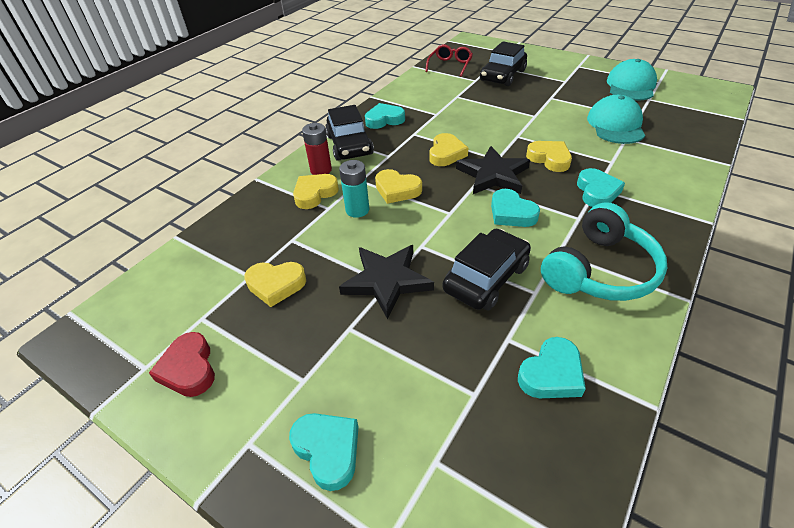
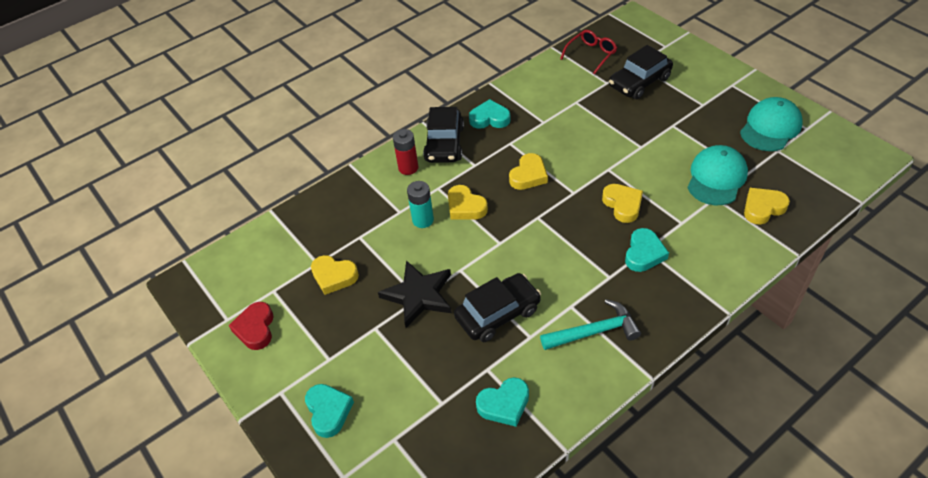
camera: 20 degrees right, 5 degrees up
(315, 194) = (393, 193): yellow heart -> yellow heart (763, 208)
(493, 175) = (559, 211): black star -> none
(511, 213) = (553, 256): turquoise heart -> none
(599, 270) = (594, 331): turquoise headphones -> turquoise hammer

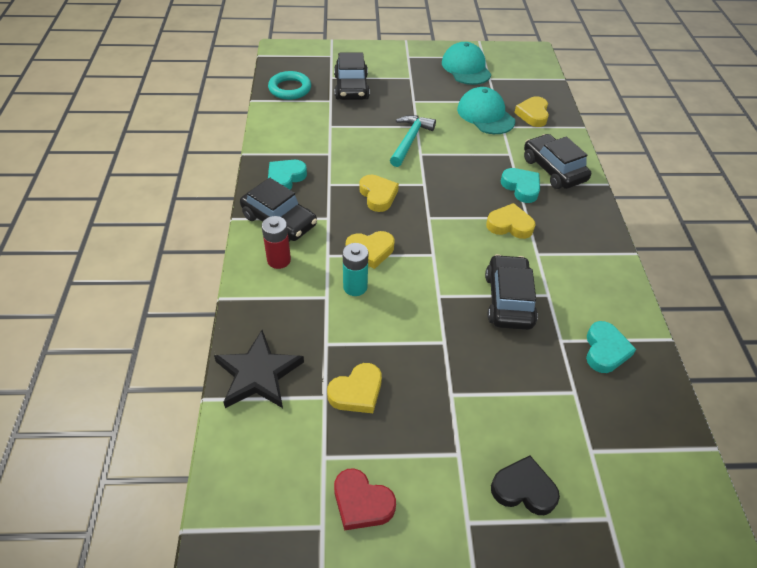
camera: 60 degrees left, 0 degrees up
(328, 411) = (523, 489): turquoise heart -> black heart
(419, 295) = (441, 340): black star -> black star (258, 374)
(591, 54) = (290, 89): red glasses -> turquoise ring
(594, 331) = (572, 256): turquoise hammer -> turquoise hammer (410, 140)
(623, 205) = (464, 169): yellow heart -> yellow heart (509, 225)
(697, 263) = (553, 169): none -> black car

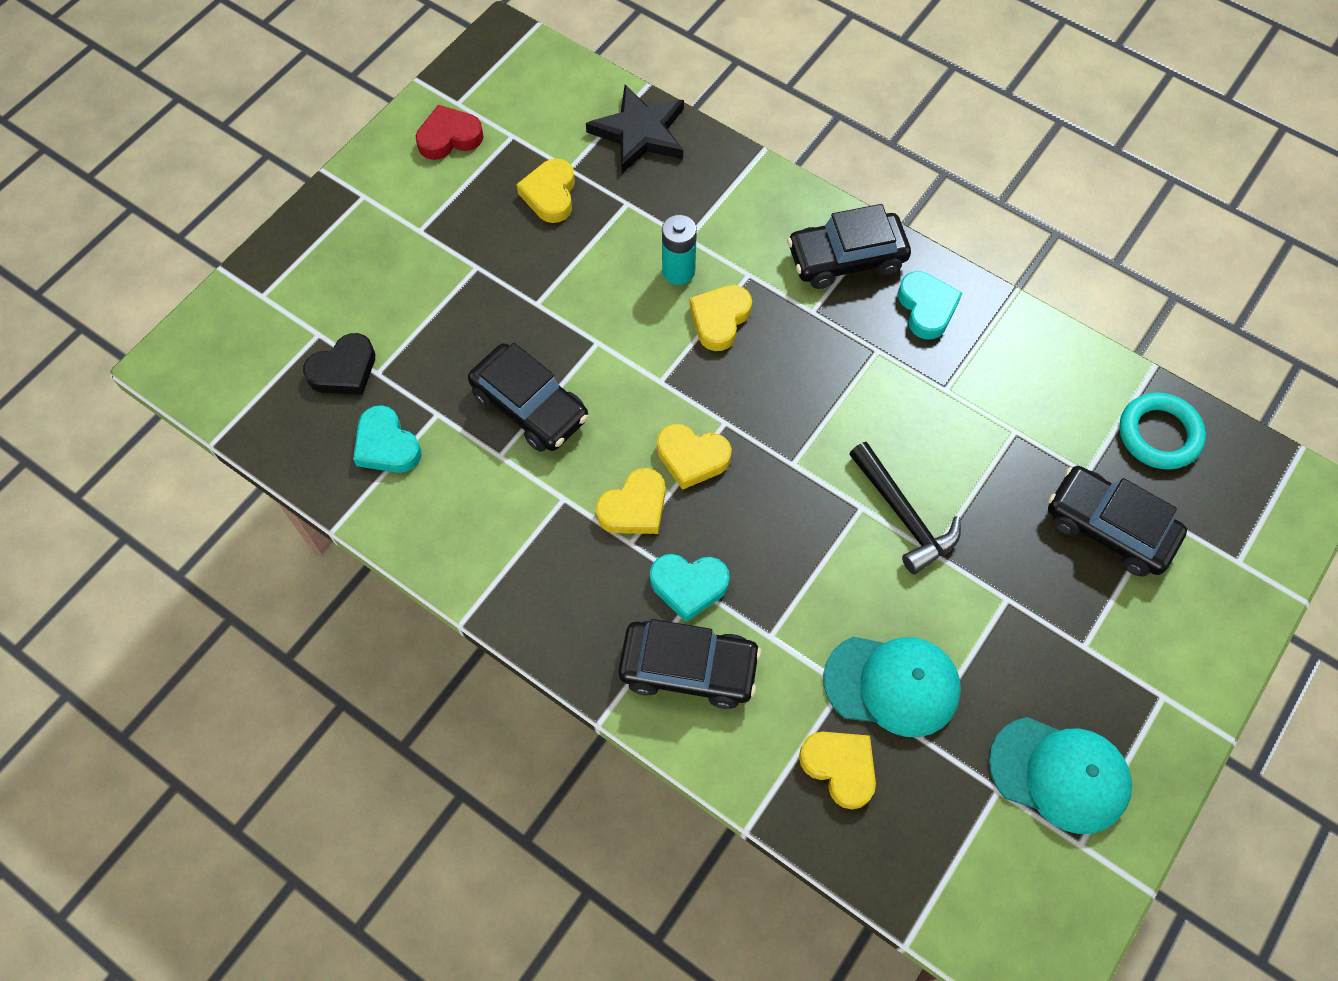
camera: 130 degrees right, 15 degrees up
(279, 260) = (779, 224): red battery -> none
(378, 195) = (811, 392): yellow heart -> yellow heart (692, 458)
(410, 140) = (904, 515): turquoise hammer -> black hammer
(523, 489) = (345, 254): black heart -> black heart (344, 370)

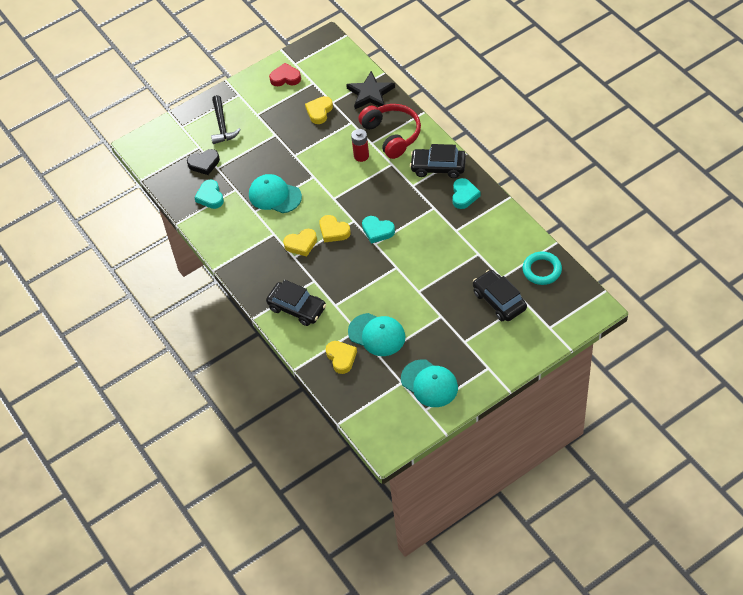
camera: 25 degrees right, 10 degrees down
(530, 406) = (274, 195): black car -> turquoise cap
(678, 271) = (361, 156): turquoise battery -> red battery
(688, 586) = (310, 278): turquoise heart -> turquoise heart (377, 231)
(720, 319) = (370, 179): yellow heart -> none
(722, 211) = (392, 135): none -> red headphones
(904, 515) = (412, 274): black hammer -> black hammer (222, 125)

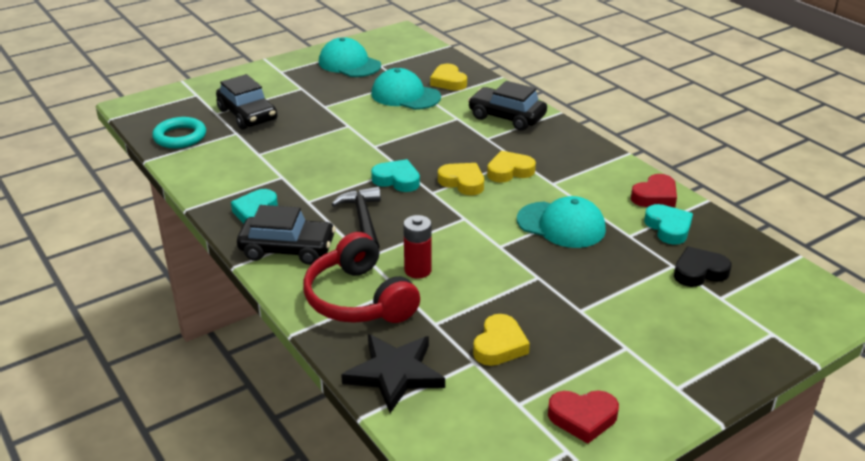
camera: 175 degrees right, 20 degrees down
(210, 224) = (655, 196): none -> red heart
(222, 125) = (690, 331): black hammer -> black hammer (363, 220)

